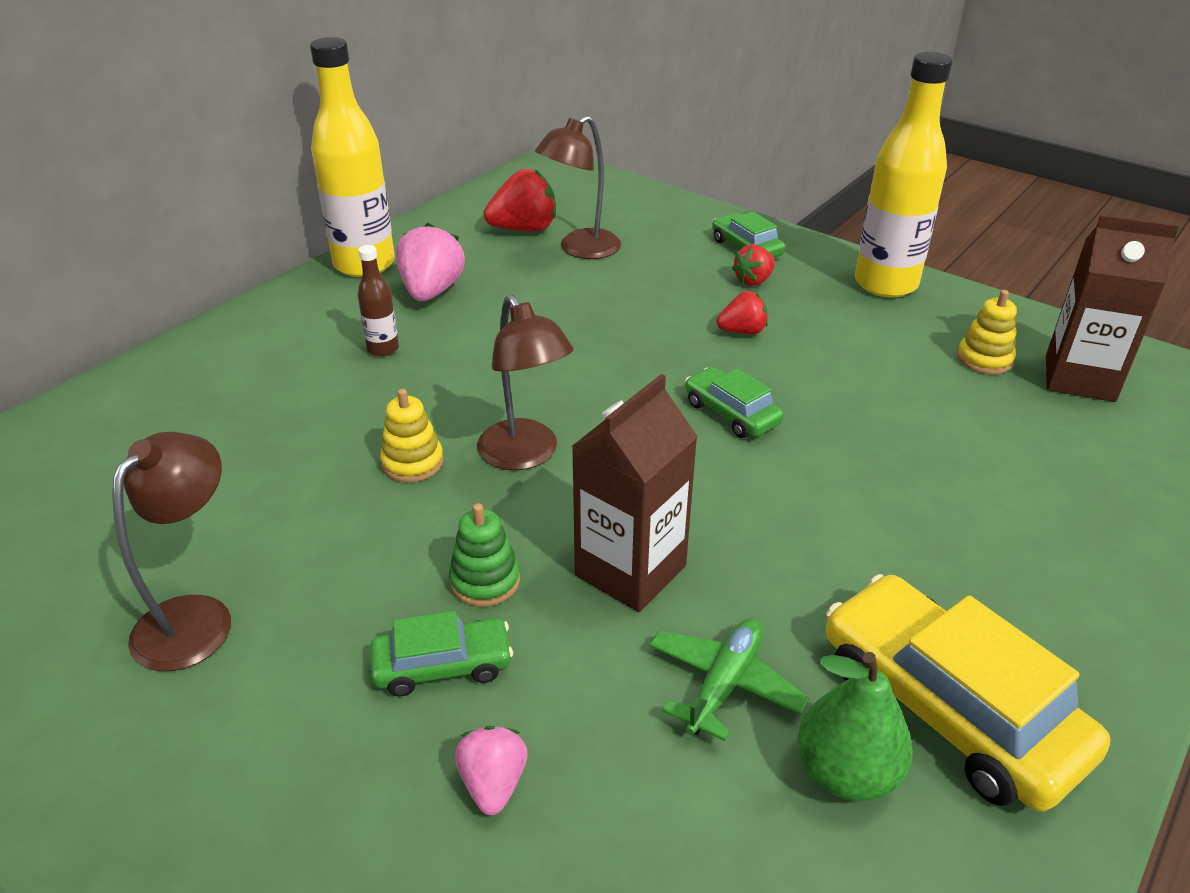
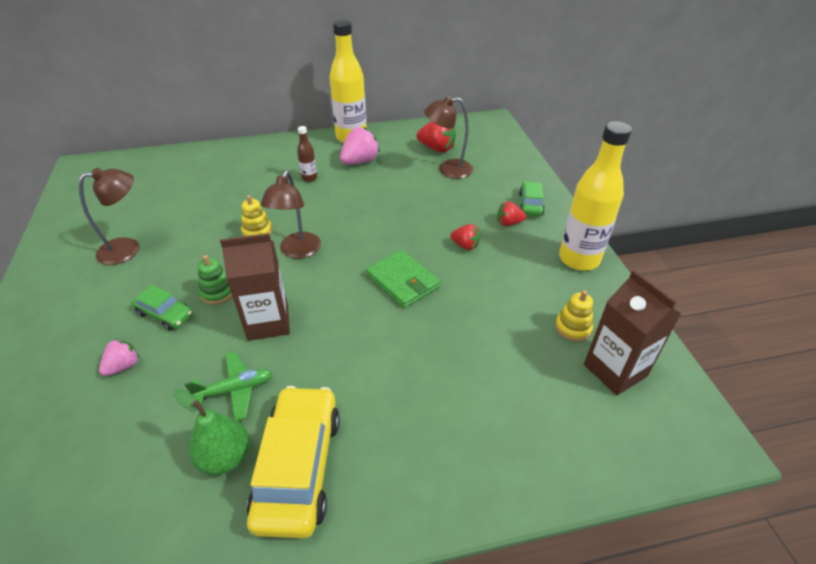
camera: 40 degrees right, 5 degrees up
(731, 413) = (403, 281): green car -> green wallet

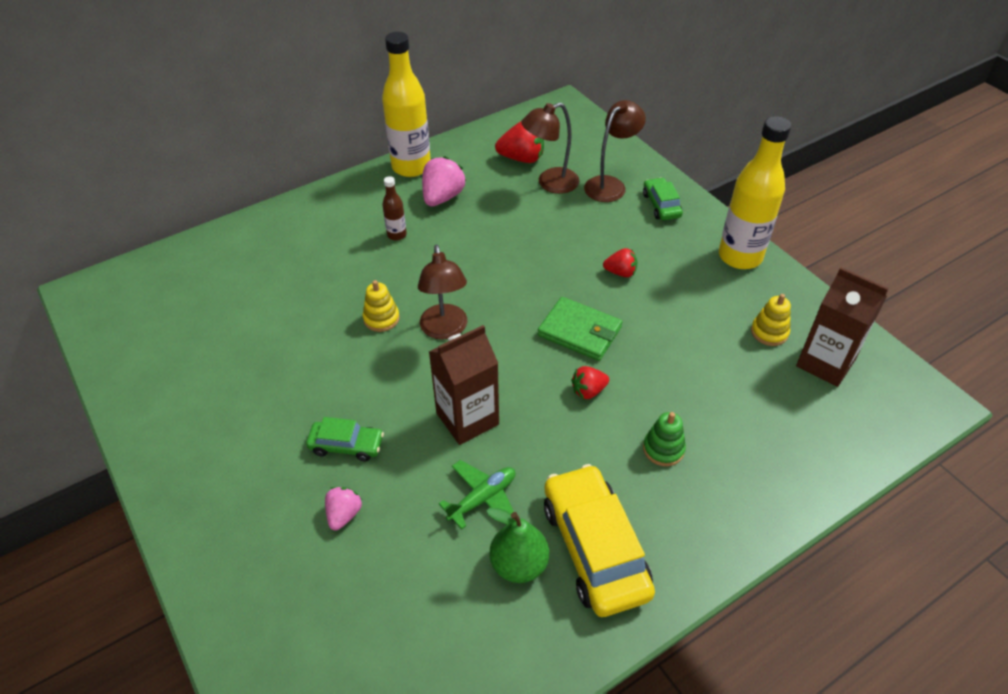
camera: 20 degrees left, 5 degrees up
(128, 249) = (240, 383): brown lamp -> brown lamp (610, 185)
(218, 292) = (388, 403): green stacking toy -> green stacking toy (663, 449)
(508, 223) = (650, 234): red strawberry -> red strawberry (588, 391)

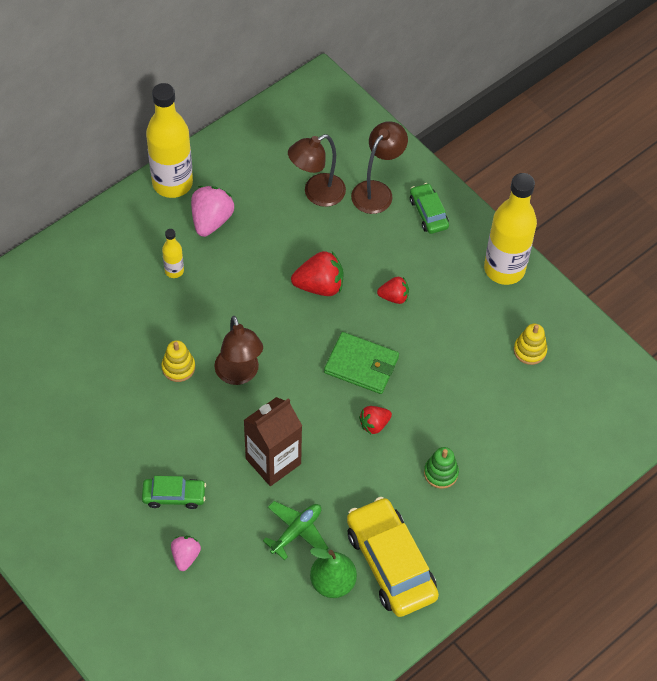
camera: 10 degrees left, 10 degrees up
(397, 235) = (174, 271): brown bottle -> yellow bottle
(522, 158) = (284, 163): red strawberry -> red strawberry (319, 286)
(825, 363) = (577, 378): brown carton -> none

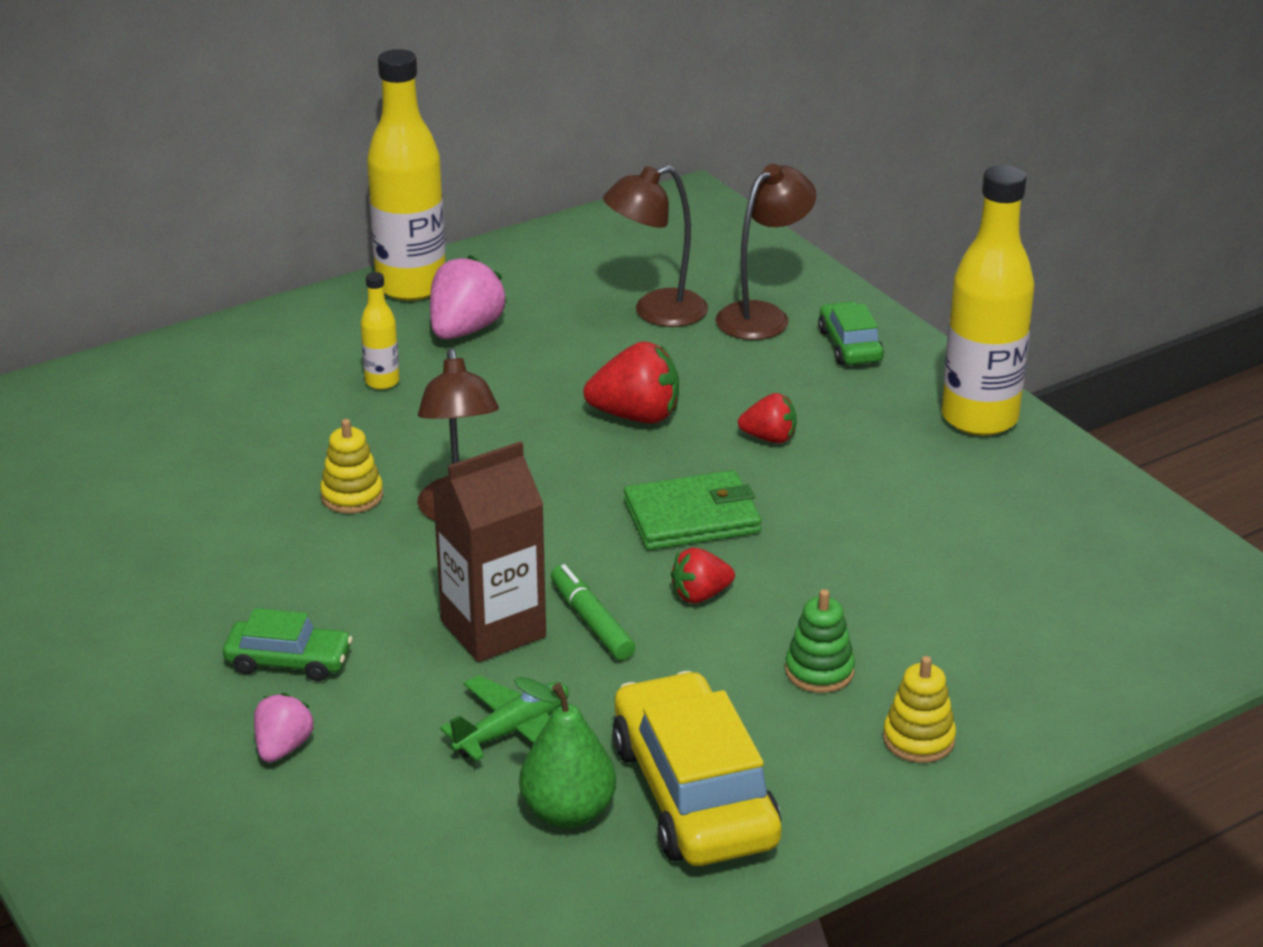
camera: 10 degrees right, 25 degrees down
(322, 450) = (591, 621): none -> green marker
(361, 365) = (692, 517): green wallet -> green wallet turned 45 degrees counterclockwise
(530, 350) = (1017, 521): yellow stacking toy -> yellow stacking toy (918, 739)

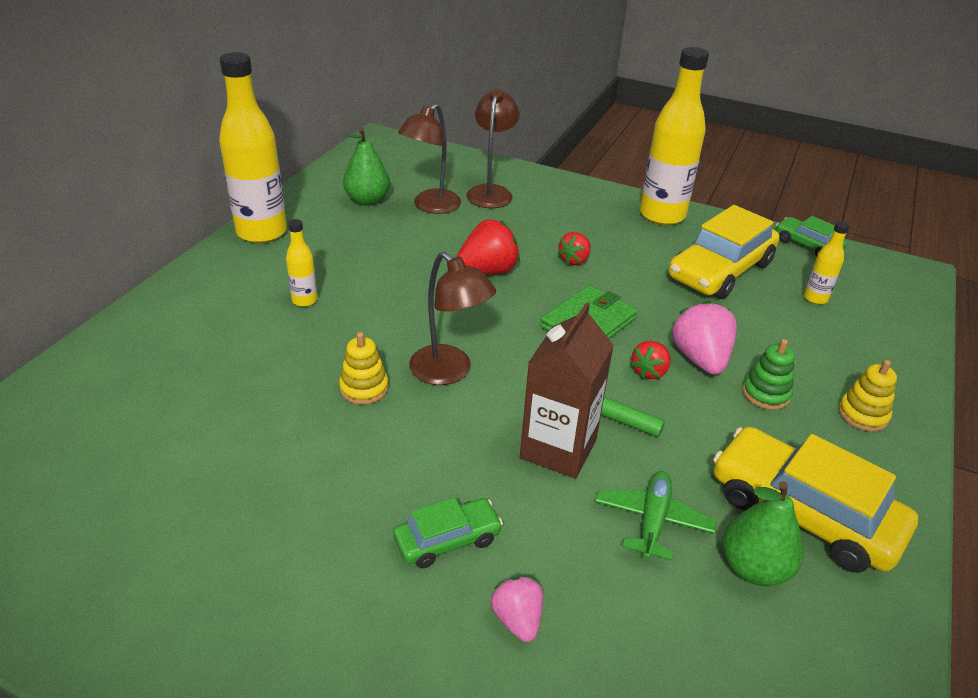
camera: 35 degrees left, 5 degrees up
(465, 330) = (326, 250): pink strawberry -> pink strawberry (700, 359)
(581, 281) = (367, 200): none -> green pear
(769, 438) = (574, 260): red strawberry -> red strawberry turned 150 degrees clockwise
(850, 345) = (554, 195): green car -> green car (807, 245)
(965, 516) = (720, 270): none -> yellow car
(1060, 595) = (815, 298): none -> yellow bottle

